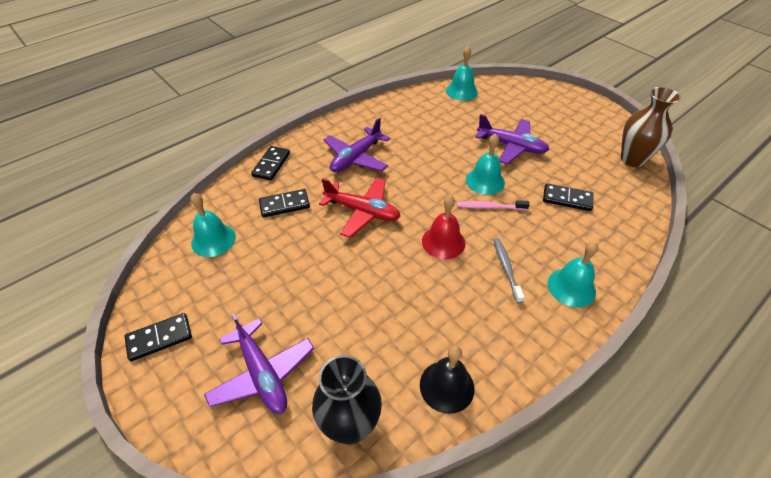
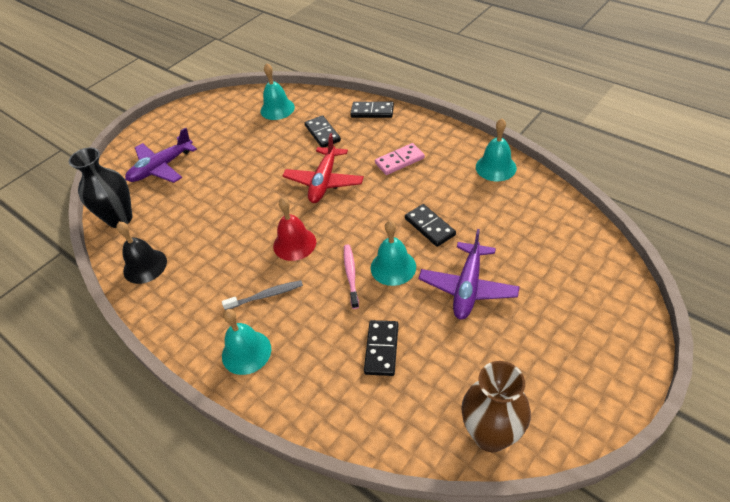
camera: 85 degrees right, 0 degrees up
(159, 338) = (190, 115): black domino -> black domino (429, 227)
(356, 158) = (399, 161): purple plane -> pink domino
(461, 91) = (571, 225): turquoise bell -> turquoise bell (496, 167)

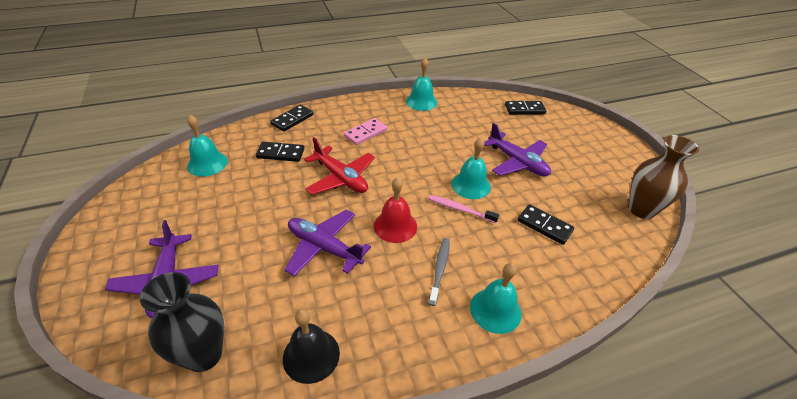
camera: 65 degrees left, 5 degrees down
(240, 217) = (324, 247): none -> purple plane
(399, 161) = (365, 133): pink domino -> pink domino turned 45 degrees clockwise
(429, 227) = (447, 151): black domino -> black domino (524, 109)

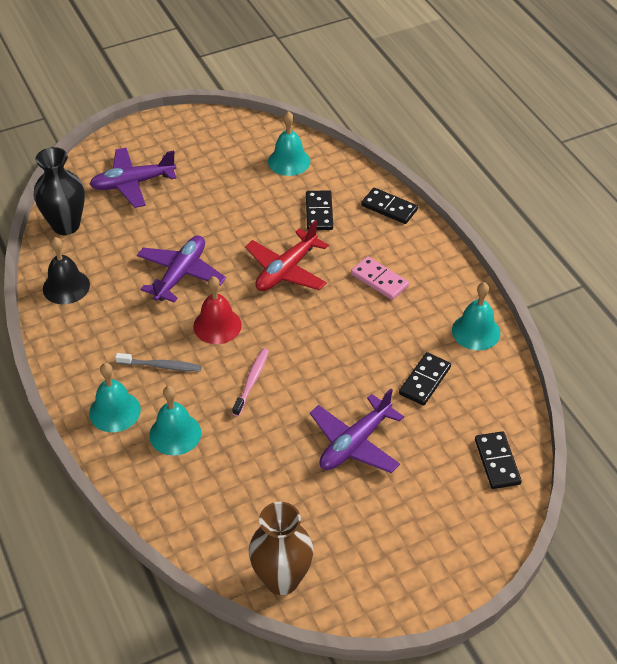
camera: 85 degrees right, 5 degrees up
(471, 185) = (297, 391): turquoise bell -> turquoise bell (175, 434)
(544, 226) = (235, 463): black domino -> black domino (424, 380)

